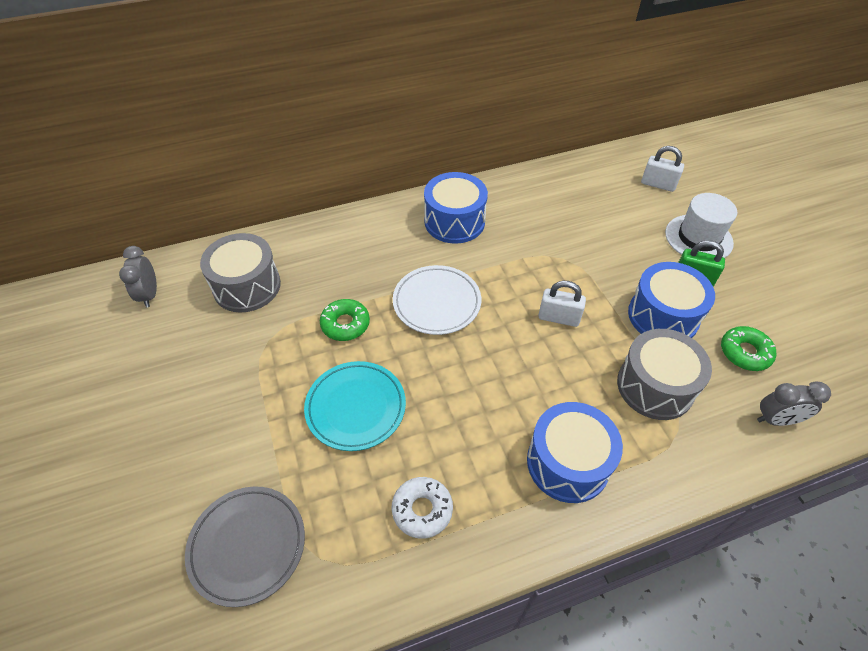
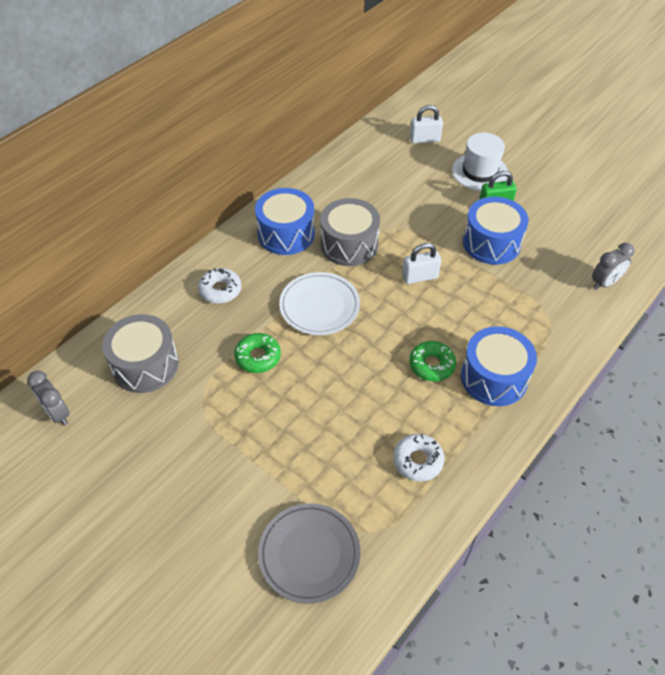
camera: 30 degrees left, 0 degrees up
(356, 407) = (315, 416): turquoise plate -> none
(358, 248) = (220, 290): none -> white donut
(655, 386) = (517, 296): grey drum -> grey drum (349, 244)
(745, 353) = (560, 245): green donut -> green donut (431, 365)

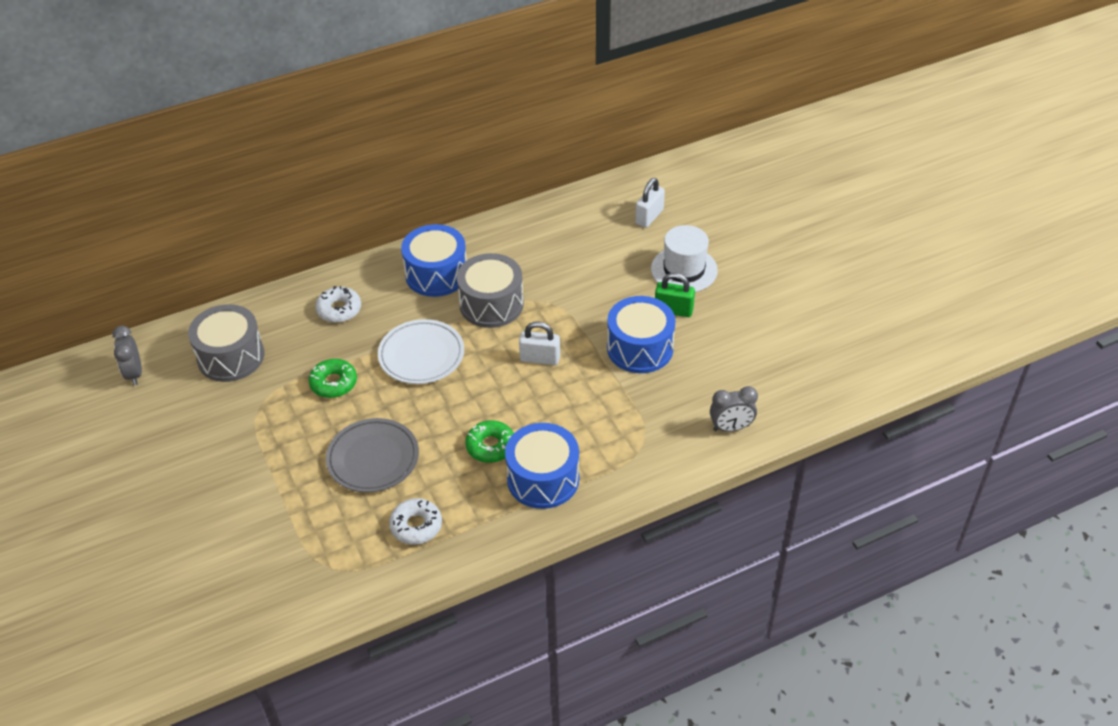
camera: 25 degrees right, 5 degrees down
(309, 554) = (269, 566): grey plate -> grey plate (373, 458)
(425, 139) = (649, 217): white padlock -> white padlock turned 75 degrees counterclockwise

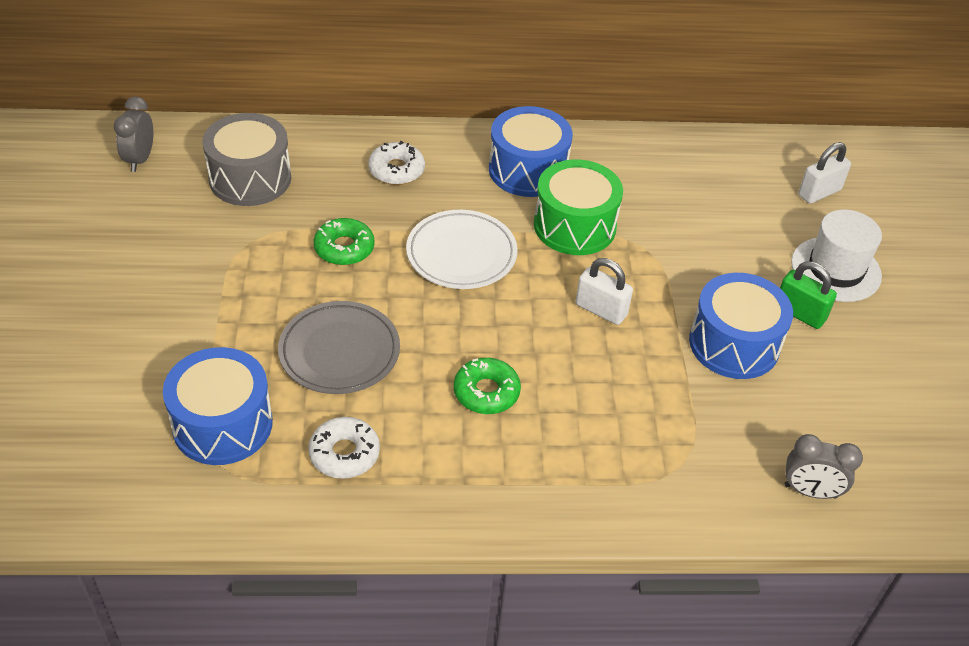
camera: 20 degrees right, 0 degrees up
(491, 304) = (574, 226): grey drum -> green drum
(543, 479) = (530, 459): blue drum -> blue drum (222, 424)

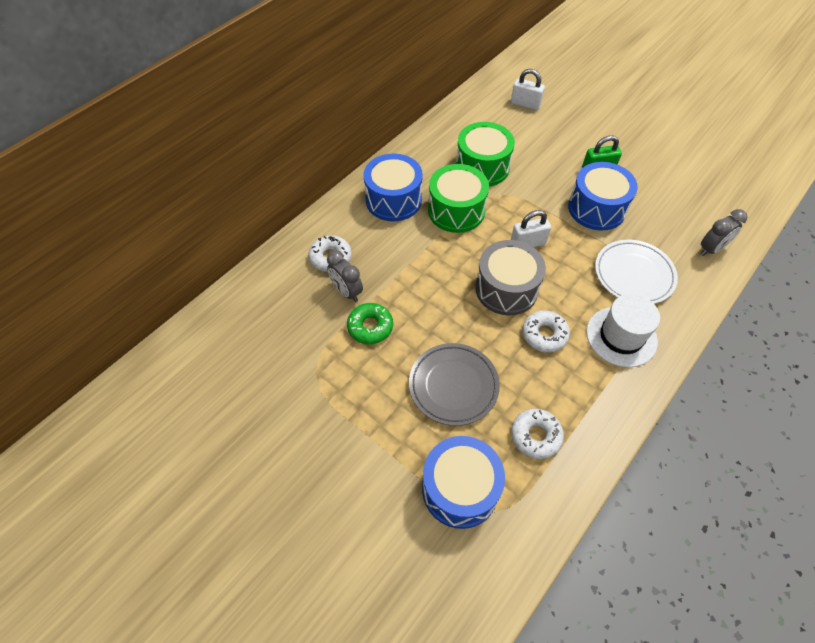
camera: 45 degrees left, 10 degrees up
(140, 159) = (171, 387): grey clock -> grey clock (347, 292)
(250, 178) = (258, 336): grey drum -> grey drum (506, 289)
(461, 254) = (429, 274): white plate -> white plate (633, 274)
(486, 392) = (544, 334): green donut -> white donut
(667, 211) = (482, 167): none -> green drum
(819, 192) = (525, 104): white padlock -> white padlock turned 75 degrees counterclockwise
(836, 269) = (581, 136): white hat -> white hat (621, 336)

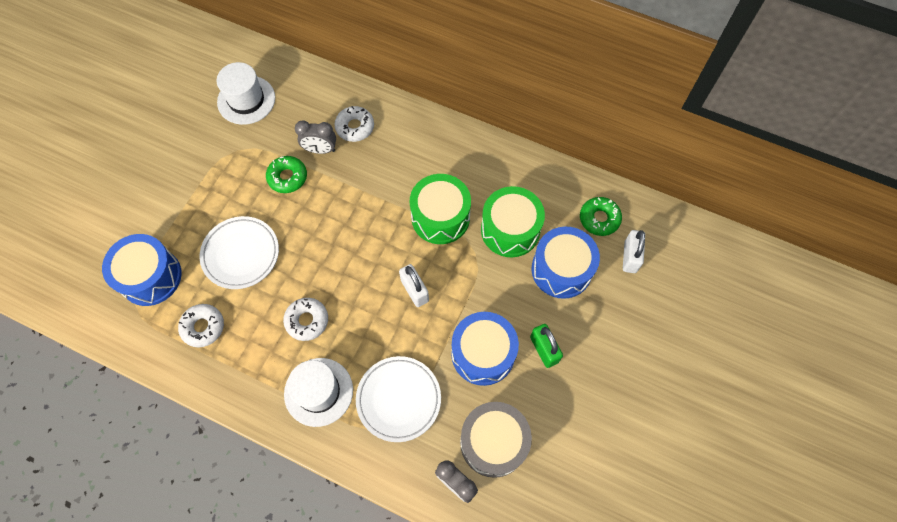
camera: 75 degrees right, 10 degrees up
(250, 353) = (246, 100): none -> white hat
(347, 292) = (320, 150): grey clock -> grey clock turned 120 degrees counterclockwise
(393, 200) = (439, 159): blue drum -> blue drum (561, 269)
(453, 386) = (241, 254): grey plate -> white plate
(486, 113) = (599, 219): none -> green donut
(506, 289) = (352, 279): grey drum -> grey drum (493, 442)

